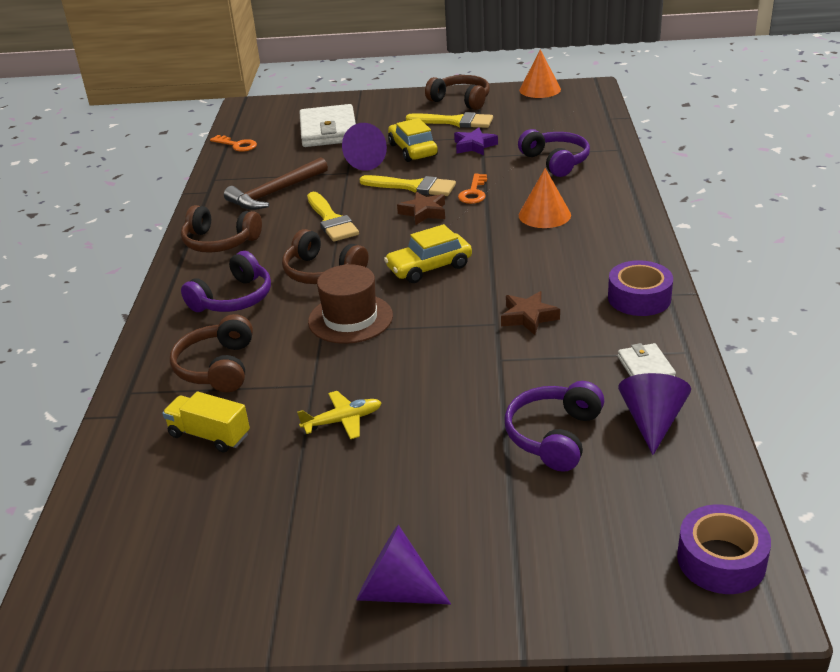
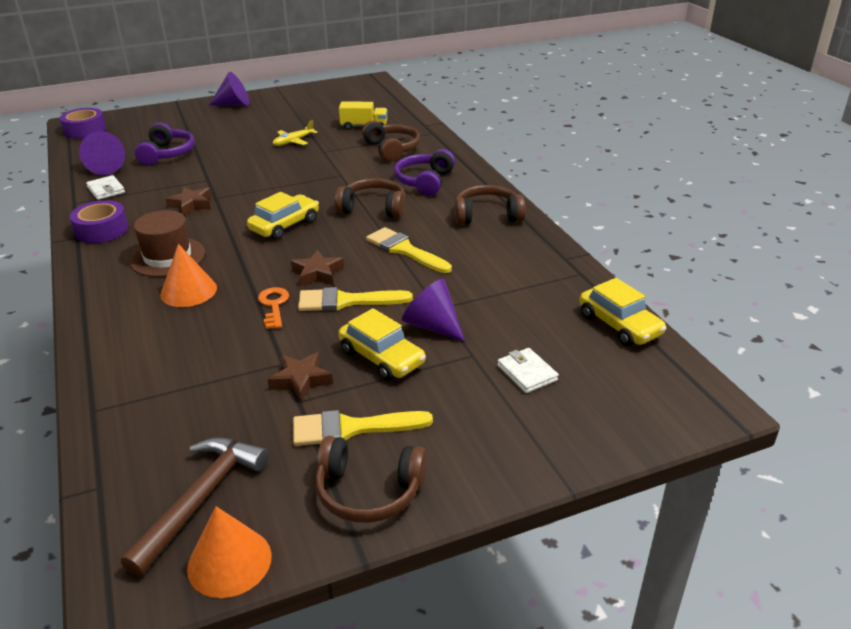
camera: 155 degrees right, 0 degrees up
(237, 145) = (619, 325): orange key -> yellow car
(275, 193) = (492, 269): brown hammer -> brown hammer (201, 499)
(328, 131) = (527, 373): white wallet -> white wallet, size x0.50
(350, 318) = (325, 184): brown hat -> brown hat (167, 257)
(474, 146) = (301, 380): purple star -> brown star
(555, 161) = (182, 370): purple headphones -> none

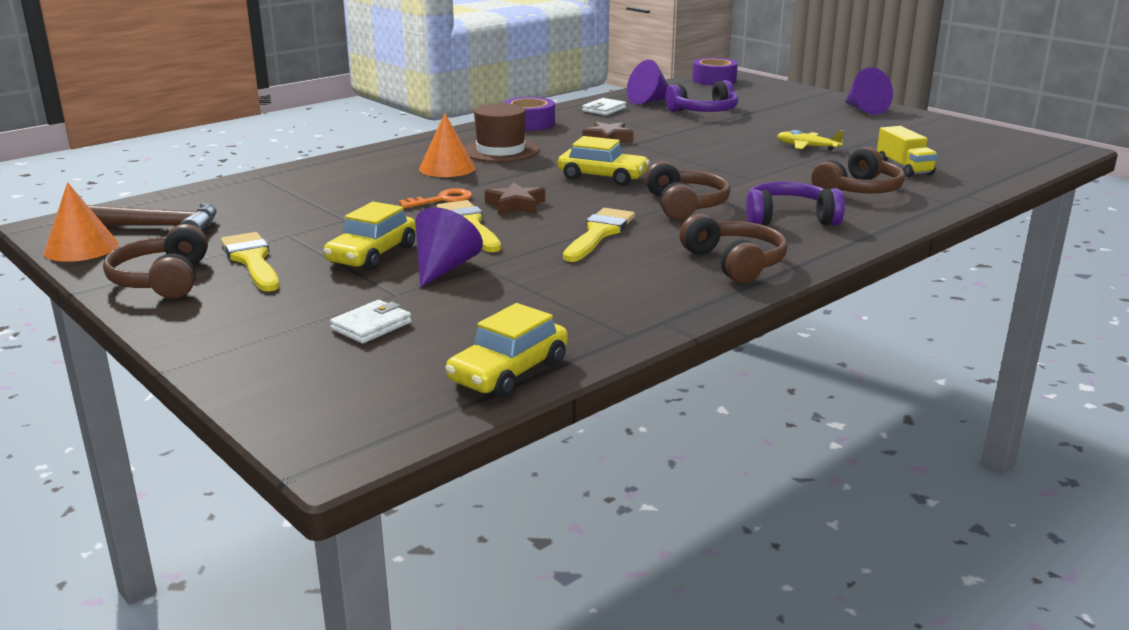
camera: 70 degrees right, 10 degrees down
(301, 380) = (321, 230): brown star -> none

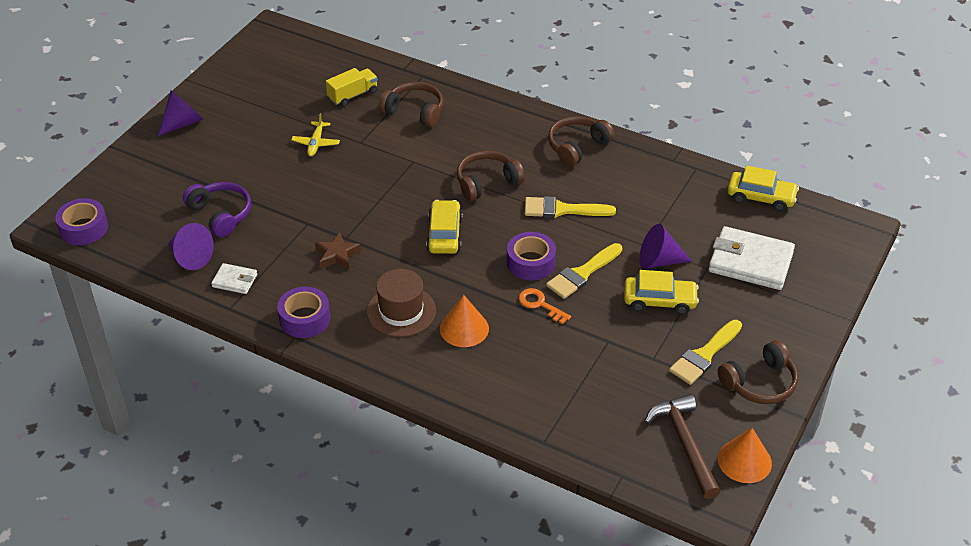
camera: 110 degrees left, 20 degrees up
(371, 326) = (750, 262): white wallet -> white wallet, size x2.00
(515, 205) = (531, 262): brown star -> purple tape
(789, 219) = (489, 135): purple headphones -> none

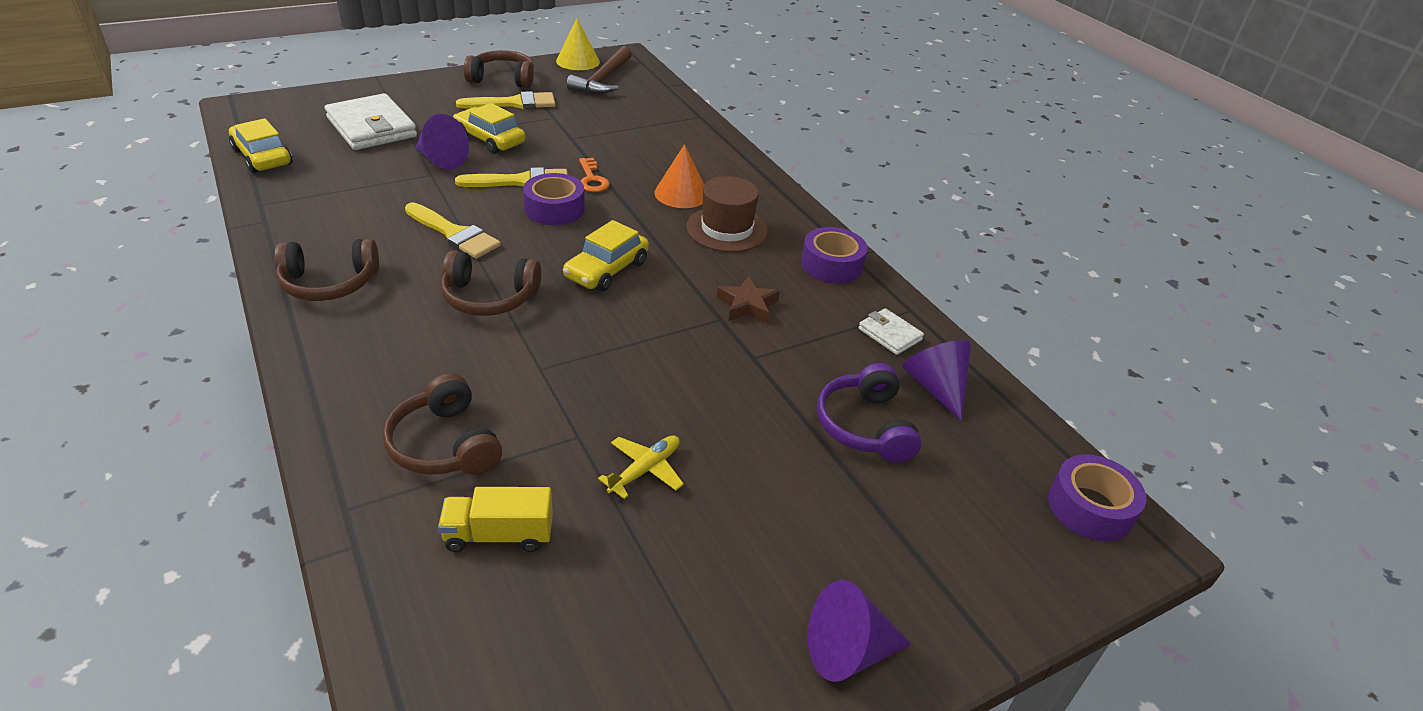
camera: 150 degrees left, 5 degrees down
(744, 461) = (578, 61): orange cone -> yellow cone

